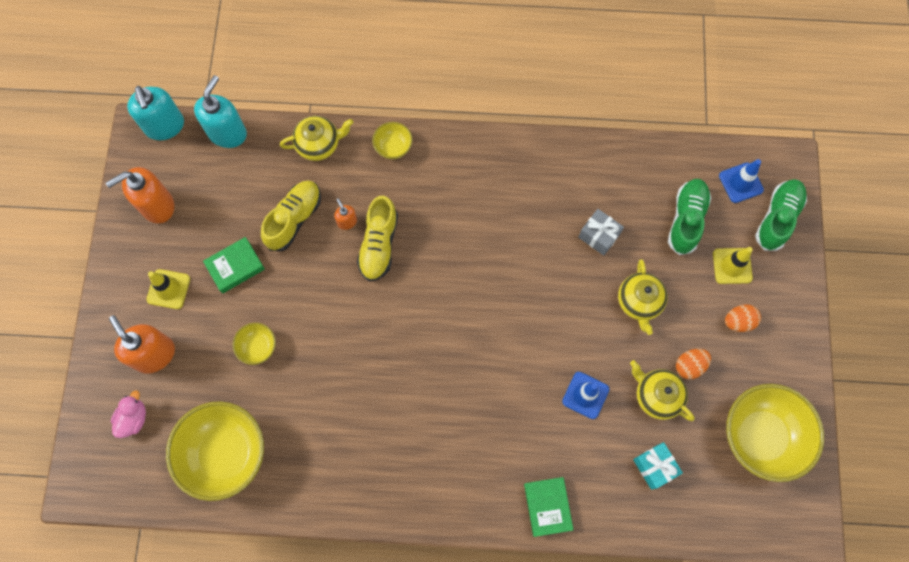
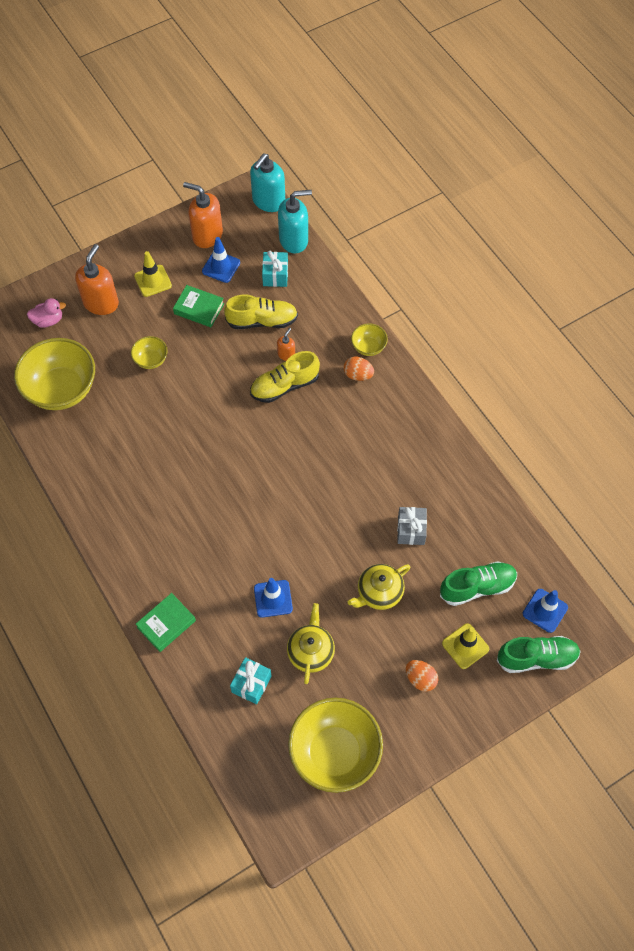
camera: 55 degrees right, 10 degrees down
(204, 216) = (221, 267): none -> blue traffic cone
(253, 175) = (275, 275): none -> turquoise gift
(319, 144) = (331, 299): yellow teapot -> none
(689, 366) = (354, 662): orange egg -> orange egg (358, 375)

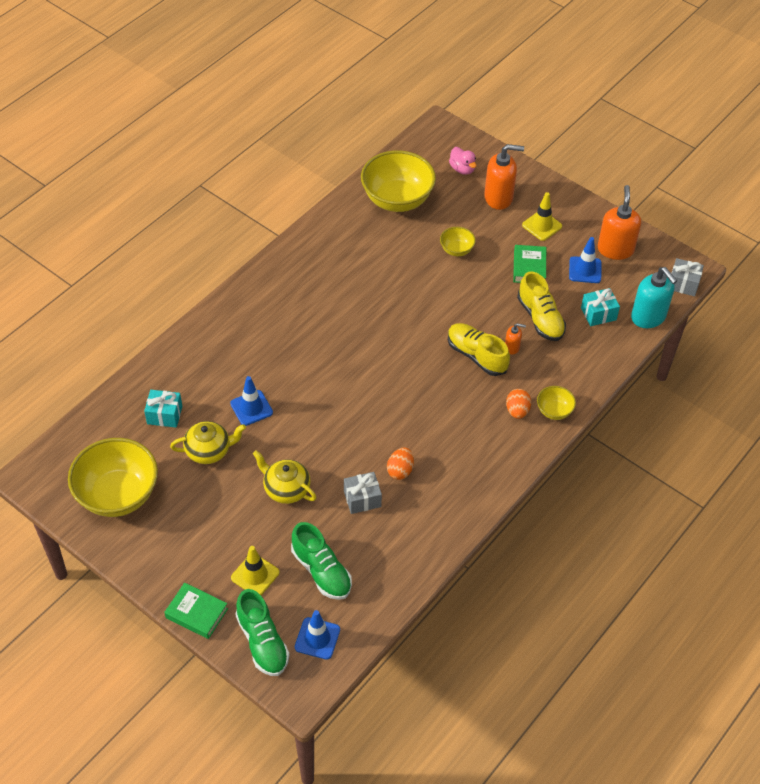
camera: 70 degrees right, 10 degrees down
(166, 624) = (201, 339): green book -> green book (196, 613)
(268, 201) = (683, 284): turquoise soap dispenser -> grey gift
(420, 679) = (209, 545): orange egg -> orange egg (400, 470)

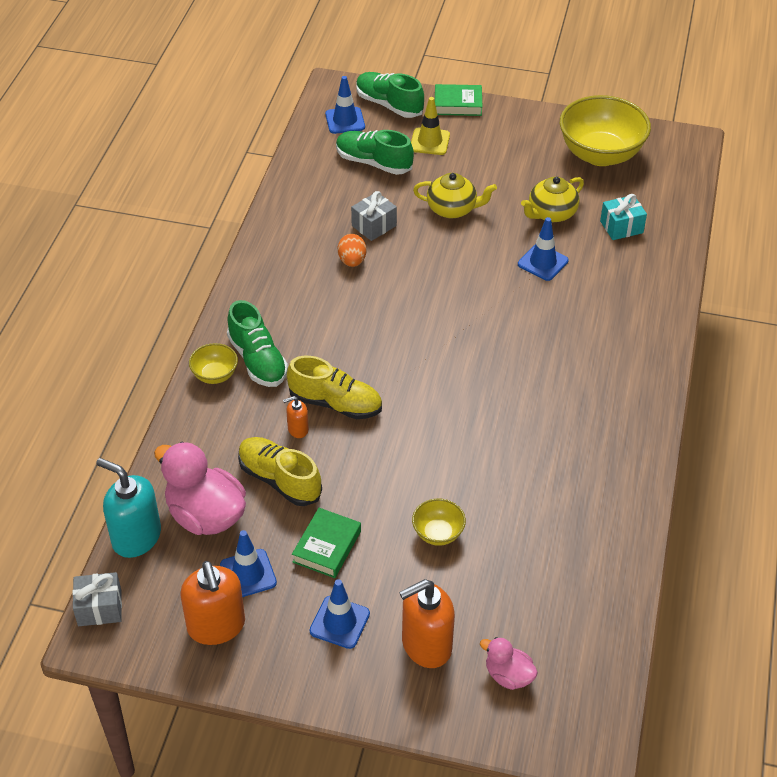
camera: 155 degrees right, 5 degrees down
(397, 200) = (566, 579): yellow bowl -> none
(517, 411) = (257, 360): orange egg -> green shoe
(529, 267) = (327, 546): green book -> green book turned 45 degrees clockwise
(542, 226) = (339, 622): yellow traffic cone -> blue traffic cone
(598, 314) = (205, 515): turquoise gift -> pink duck

